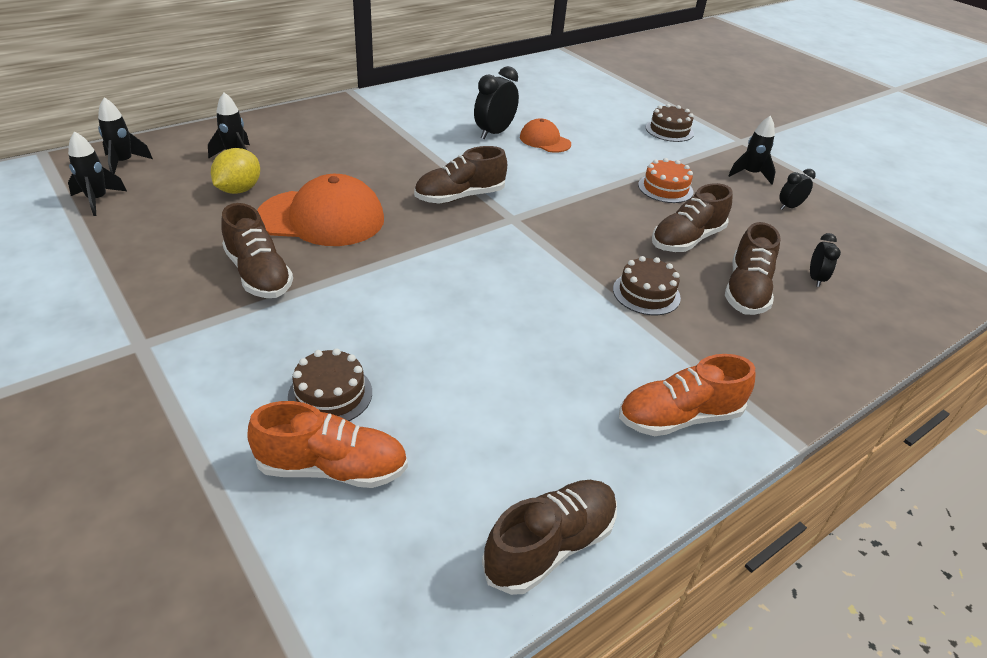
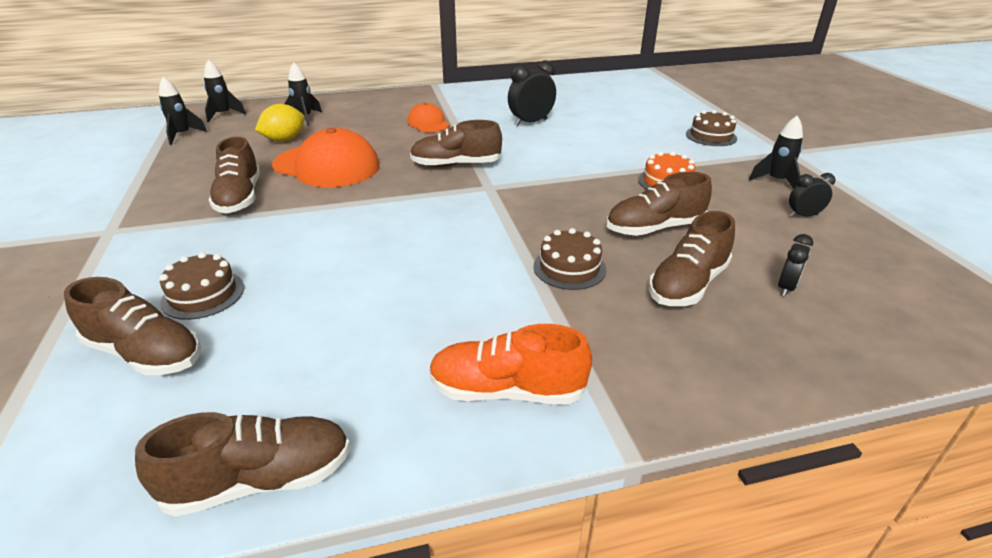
camera: 25 degrees right, 5 degrees down
(332, 468) = (145, 353): orange shoe -> brown shoe
(545, 140) = (574, 132): orange cap -> orange cap (428, 123)

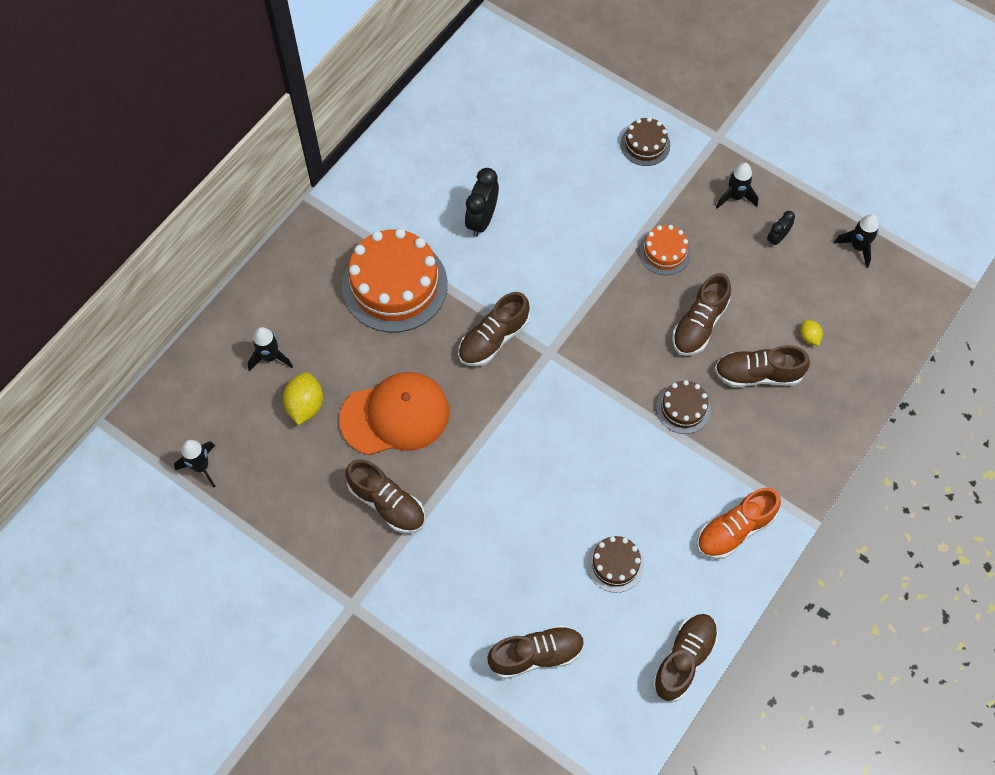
camera: 40 degrees left, 30 degrees up
(203, 294) = (503, 598): brown cake -> brown cake (615, 564)
(224, 115) = (182, 408): black rocket -> black rocket (857, 247)
(428, 123) = (395, 285): orange cap -> orange cake
(687, 284) = (757, 374): brown shoe -> brown shoe turned 90 degrees clockwise
(786, 287) = (809, 337): black clock -> yellow lemon

